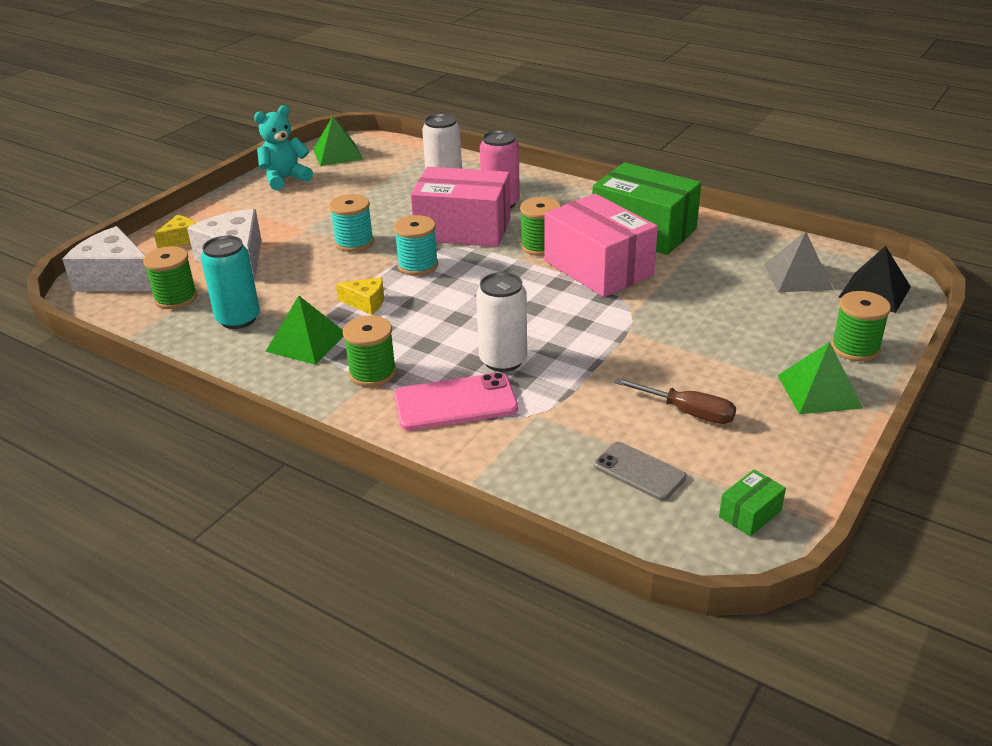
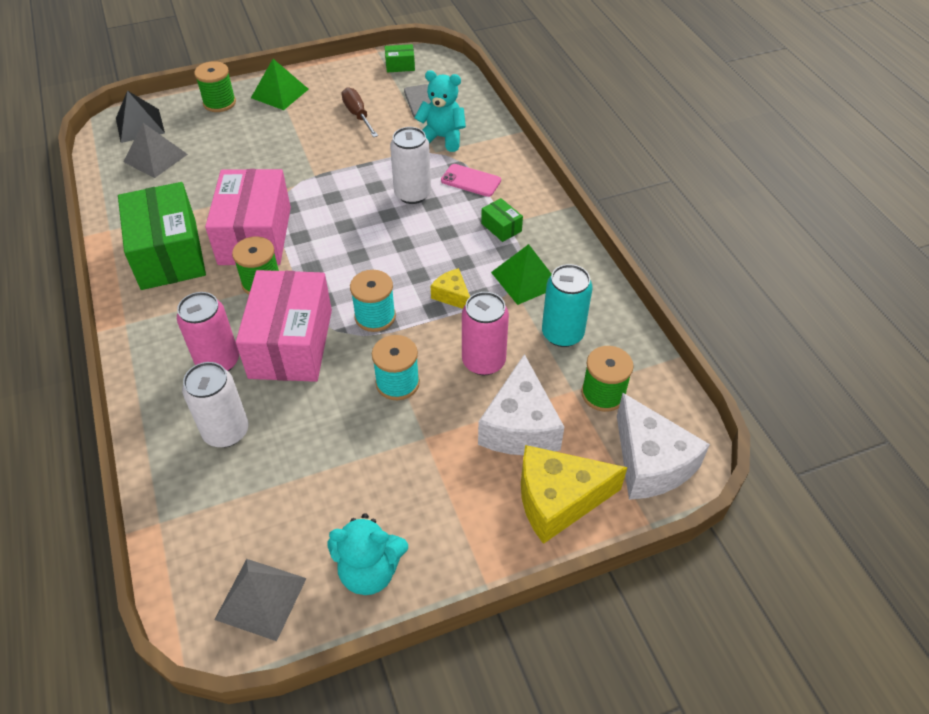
camera: 145 degrees left, 15 degrees up
(181, 239) = (558, 500): yellow cheese -> yellow cheese, size x1.95
(296, 277) = (483, 361): none -> pink can
(338, 154) = (261, 598): green pyramid -> grey pyramid
(372, 373) = (501, 227): green spool -> green box
(455, 403) = (471, 181): pink phone -> pink phone, size x0.66
(463, 229) = (291, 343): pink box -> pink box turned 45 degrees clockwise
(549, 435) = (442, 138): none -> turquoise teddy bear

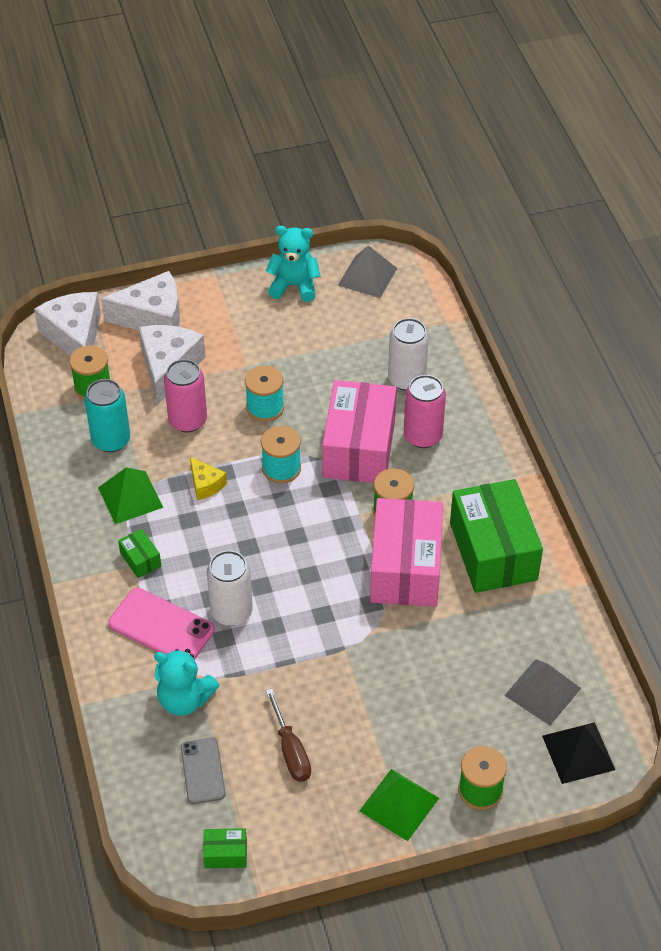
camera: 175 degrees left, 0 degrees up
(471, 181) = (161, 627): pink phone -> pink phone, size x1.51
(558, 500) = (152, 317): yellow cheese -> white cheese

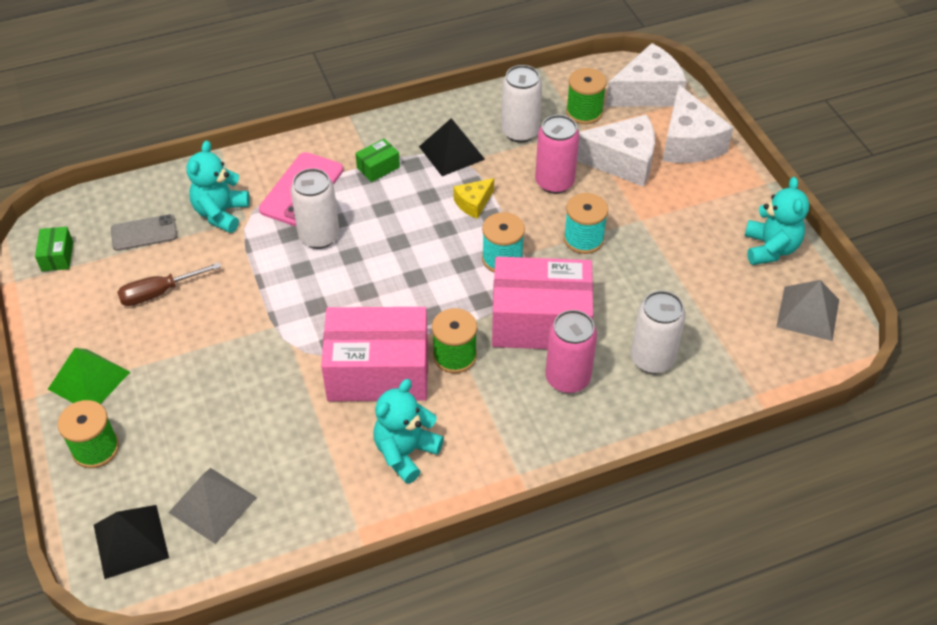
camera: 85 degrees right, 0 degrees up
(111, 440) = (520, 132): turquoise can -> white can
(130, 497) = (451, 153): green pyramid -> black pyramid
(493, 551) = (405, 452): green box -> turquoise teddy bear

